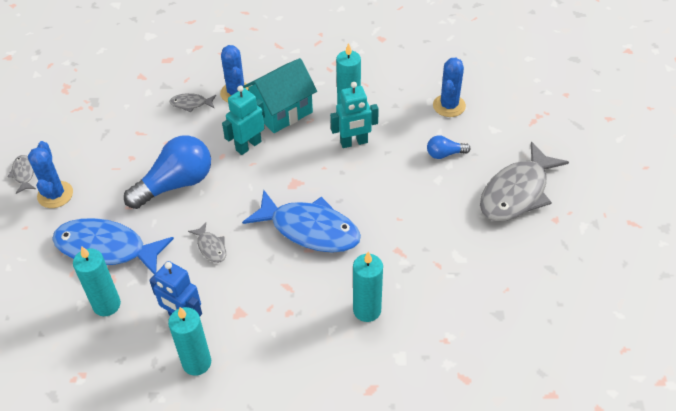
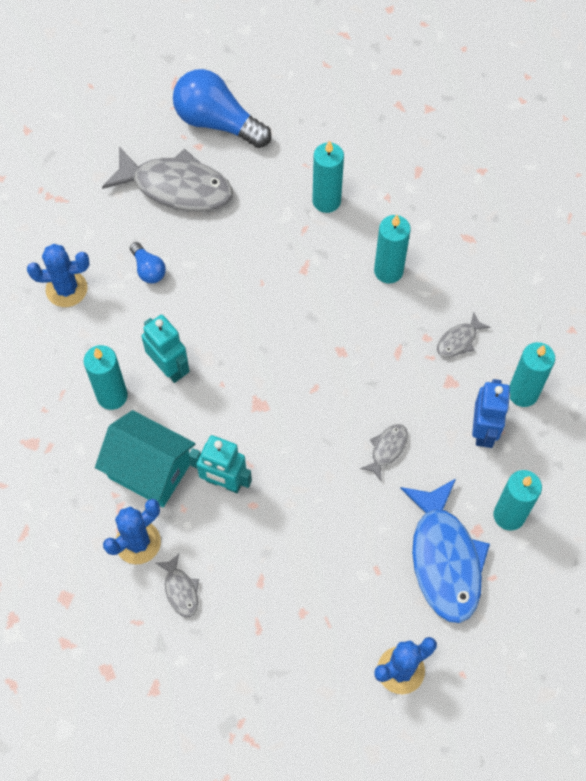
camera: 115 degrees left, 15 degrees up
(24, 174) = (389, 734): grey fish -> grey fish (459, 340)
(175, 184) = (319, 535): blue light bulb -> blue light bulb (217, 122)
(310, 229) = (316, 361): blue fish -> none
(460, 291) = (326, 201): none -> turquoise candle

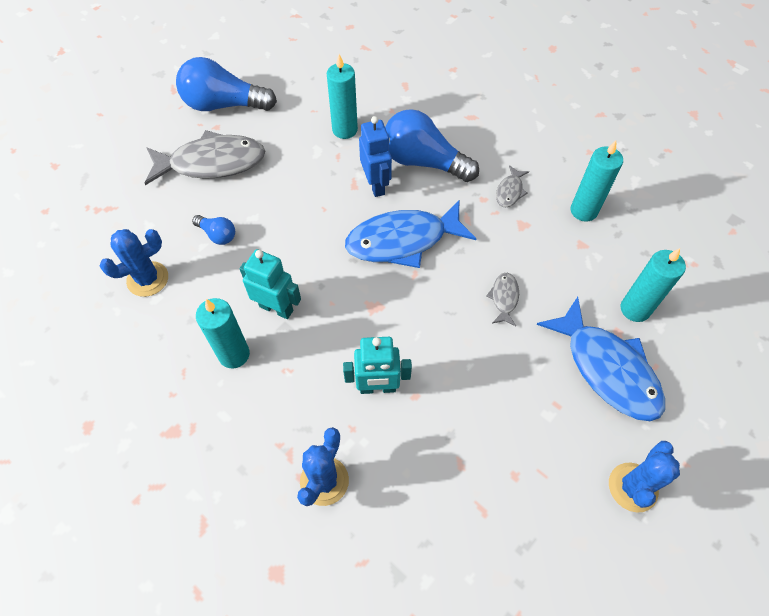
camera: 25 degrees left, 5 degrees down
(150, 470) = (302, 406): turquoise house -> none
(180, 590) = (389, 508): grey fish -> none
(321, 349) = (402, 241): none -> blue fish
(388, 271) = (423, 162): turquoise candle -> blue light bulb
(483, 431) = (572, 251): blue robot -> blue robot (376, 185)

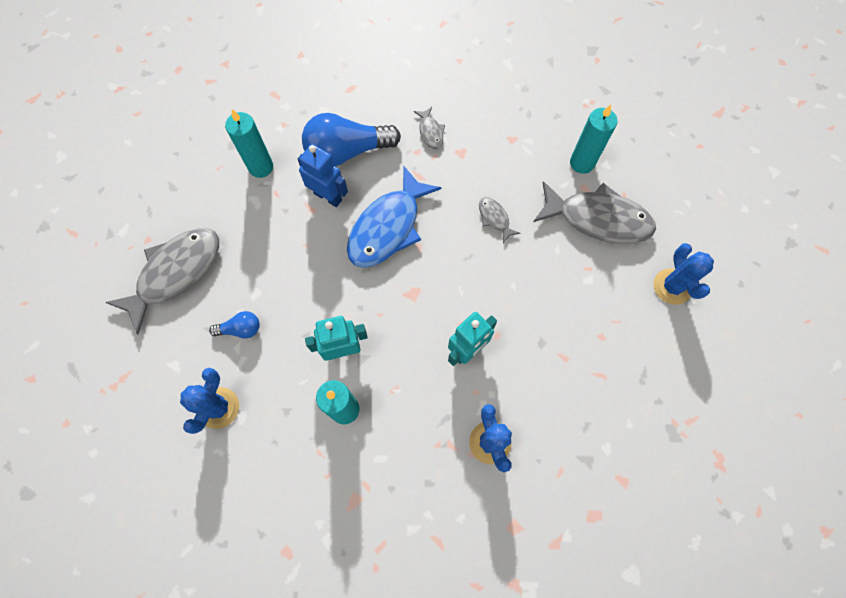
camera: 40 degrees left, 10 degrees up
(224, 105) = (135, 215): blue light bulb -> none
(583, 211) = (493, 111): turquoise candle -> none
(607, 369) = (598, 219): blue fish -> grey fish

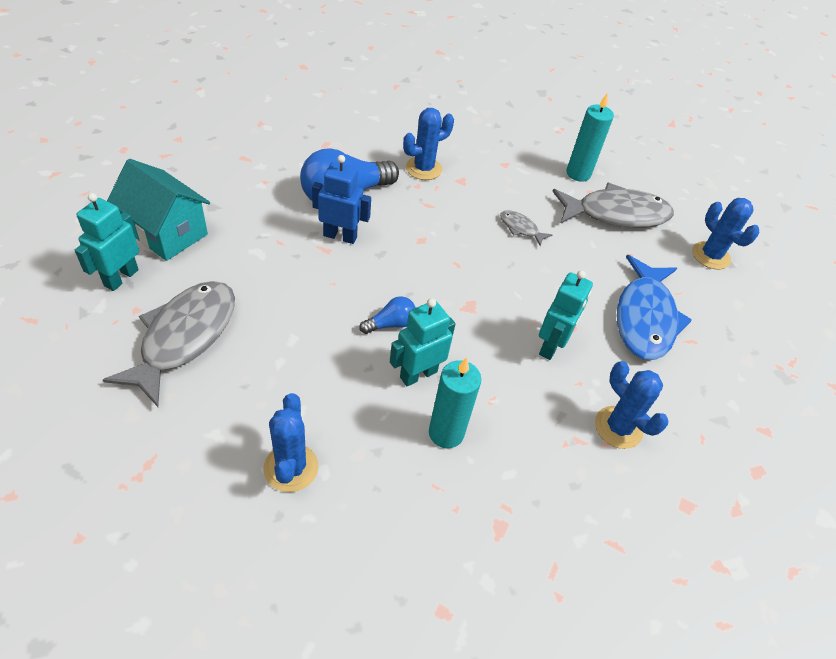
camera: 25 degrees left, 20 degrees down
(144, 206) = (121, 278): none -> turquoise robot
(189, 166) = (167, 232): none -> turquoise house
(241, 329) = (288, 378): blue light bulb -> blue light bulb (390, 324)
(261, 167) = (253, 221): turquoise candle -> none
(388, 227) = (417, 253): blue fish -> blue fish (645, 318)
(430, 132) = (423, 168): grey fish -> blue cactus

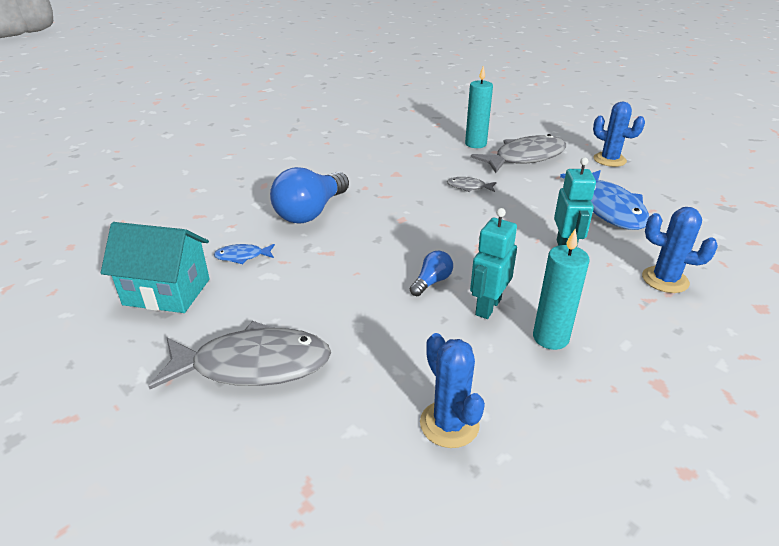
camera: 20 degrees left, 15 degrees down
(121, 278) = (147, 343): turquoise robot -> none
(184, 337) = (253, 365): grey fish -> grey fish turned 90 degrees clockwise
(250, 221) = (242, 256): none -> blue fish
(340, 236) = (332, 239): blue robot -> none
(423, 168) = (359, 176): blue cactus -> none

